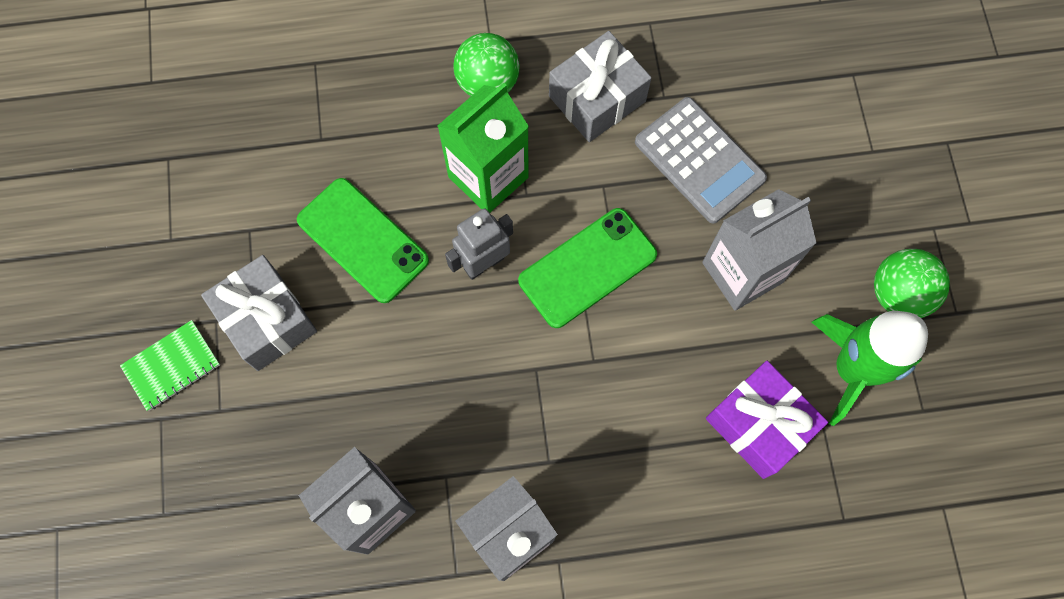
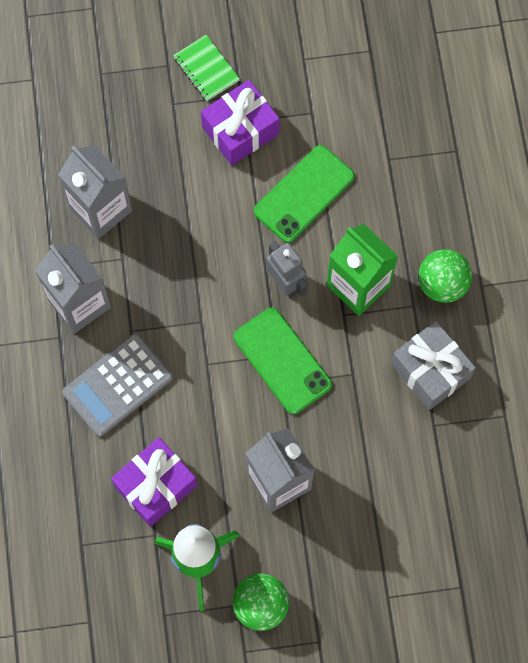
camera: 90 degrees right, 0 degrees up
(267, 320) = (240, 130): grey gift -> purple gift
(699, 160) = (376, 452): grey calculator -> grey calculator (118, 385)

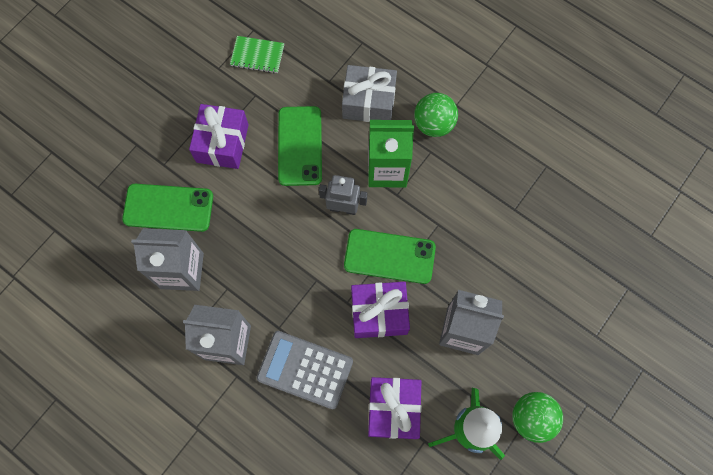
camera: 45 degrees left, 0 degrees up
(118, 385) = (305, 370): grey calculator -> grey calculator turned 105 degrees clockwise
(141, 145) = (168, 208): none -> green phone
(206, 69) = (163, 126): green notebook -> green notebook (257, 55)
(224, 399) = (379, 313): none -> purple gift
(430, 371) = (479, 180): grey gift -> grey gift (369, 102)

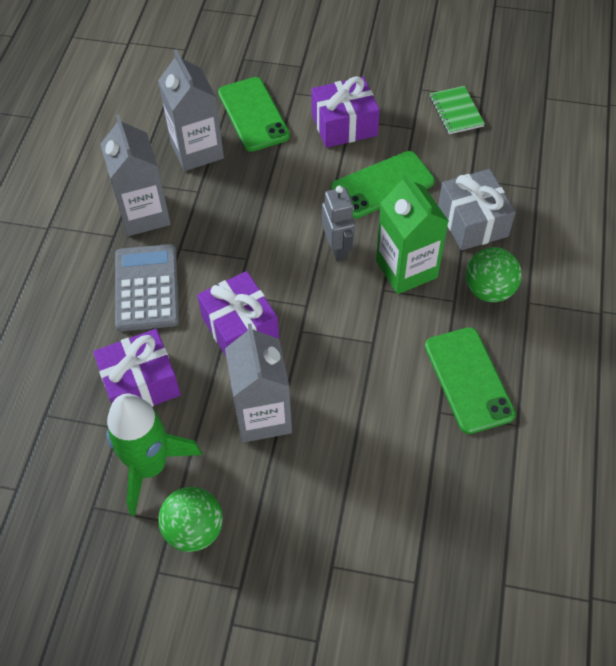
camera: 65 degrees right, 15 degrees down
(389, 256) = (308, 311): green phone -> green phone (468, 380)

